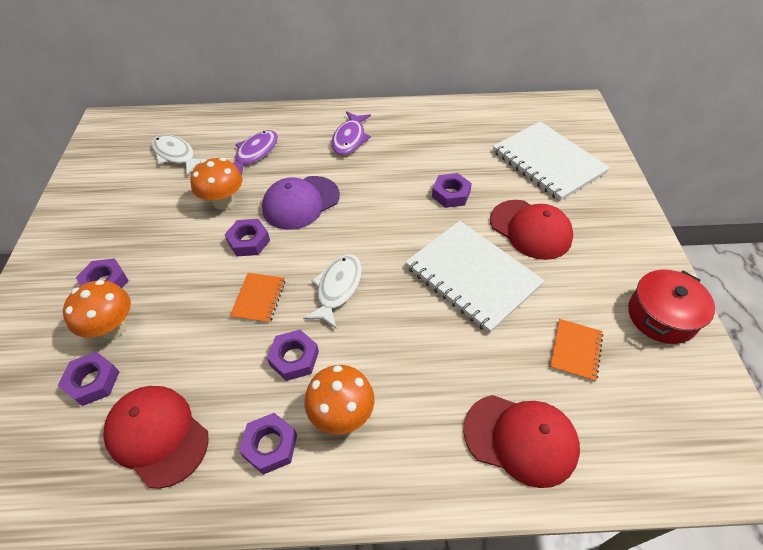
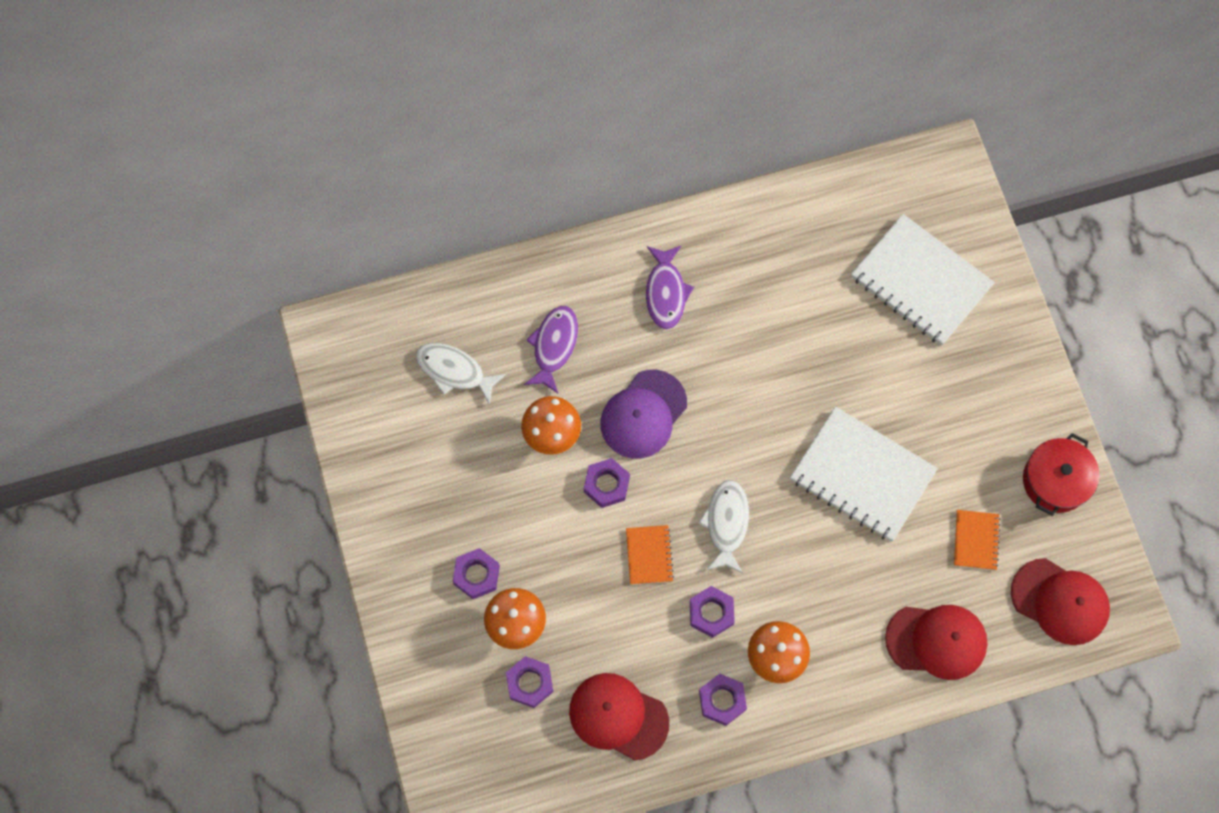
camera: 15 degrees left, 20 degrees up
(451, 194) = (815, 362): purple nut -> none
(530, 229) = (914, 395): red cap -> red cap (1060, 601)

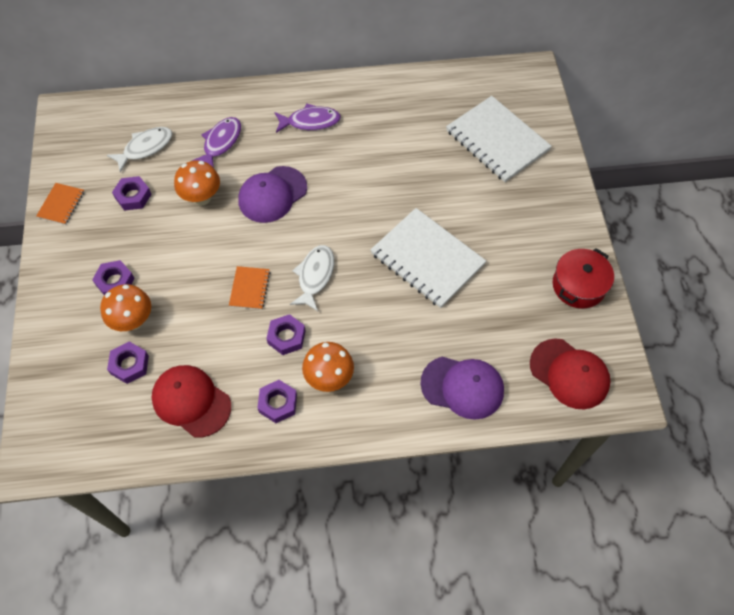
camera: 10 degrees right, 10 degrees down
(454, 371) = (145, 148): white fish -> white fish turned 105 degrees clockwise
(606, 484) = (232, 236): purple nut -> purple nut (133, 196)
(666, 292) = (310, 121): purple fish -> purple fish turned 105 degrees counterclockwise
(936, 641) = (462, 387): red cap -> purple cap
(976, 540) = (508, 318): orange notebook -> orange notebook (61, 204)

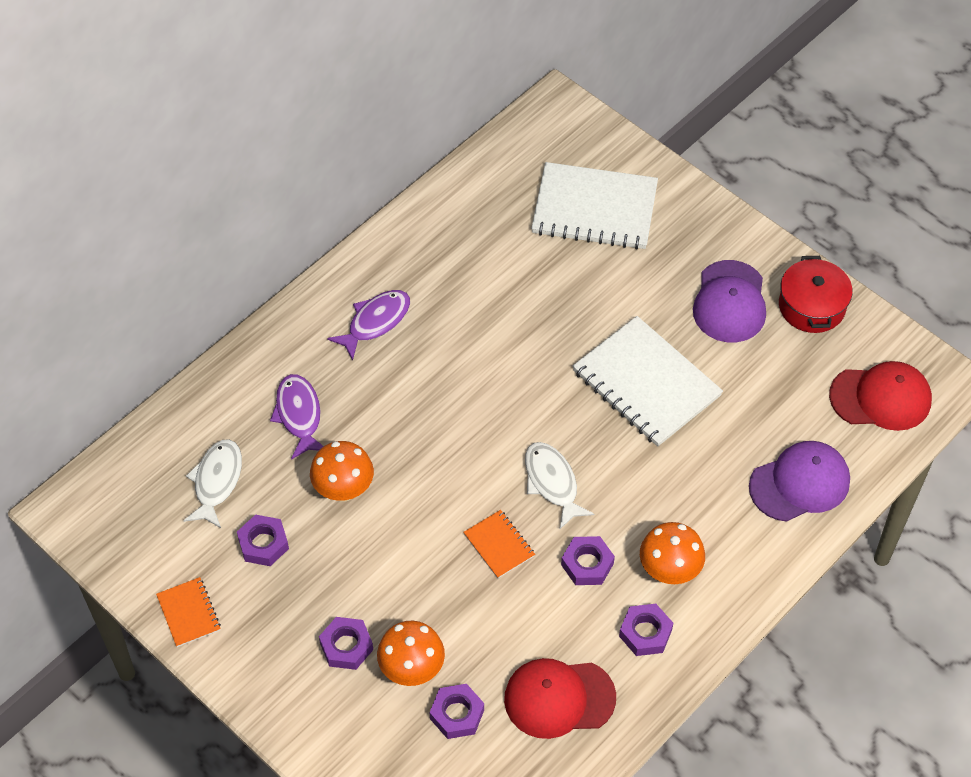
camera: 40 degrees left, 5 degrees down
(272, 194) = (418, 431): purple cap -> purple cap (730, 302)
(427, 259) = (646, 383): white notebook -> white notebook turned 45 degrees clockwise

